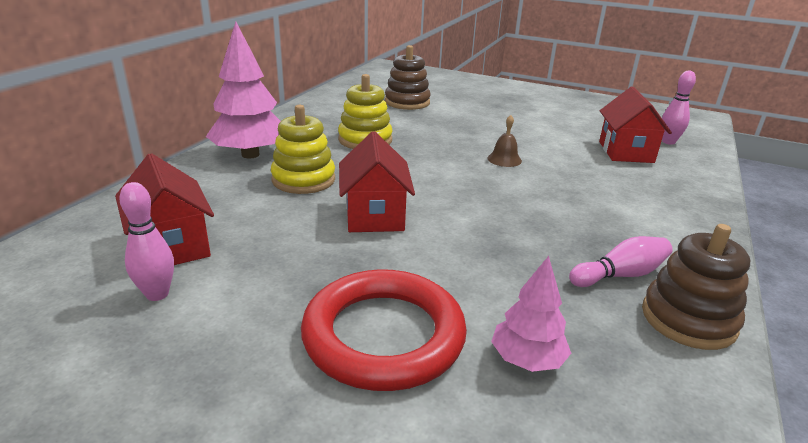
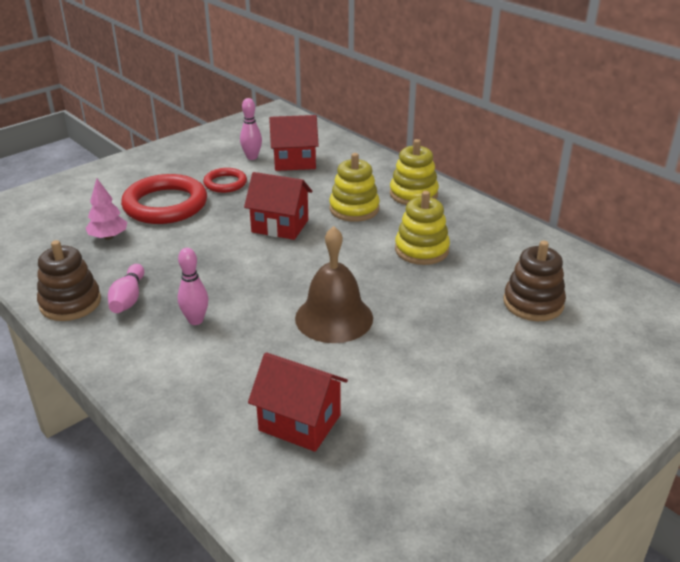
camera: 115 degrees right, 5 degrees up
(250, 154) = (413, 194): pink tree -> yellow stacking toy
(274, 293) = (225, 183): none -> red ring
(504, 159) = (334, 318): brown bell -> brown bell, size x2.13
(668, 142) = (304, 490): pink bowling pin -> pink bowling pin (195, 320)

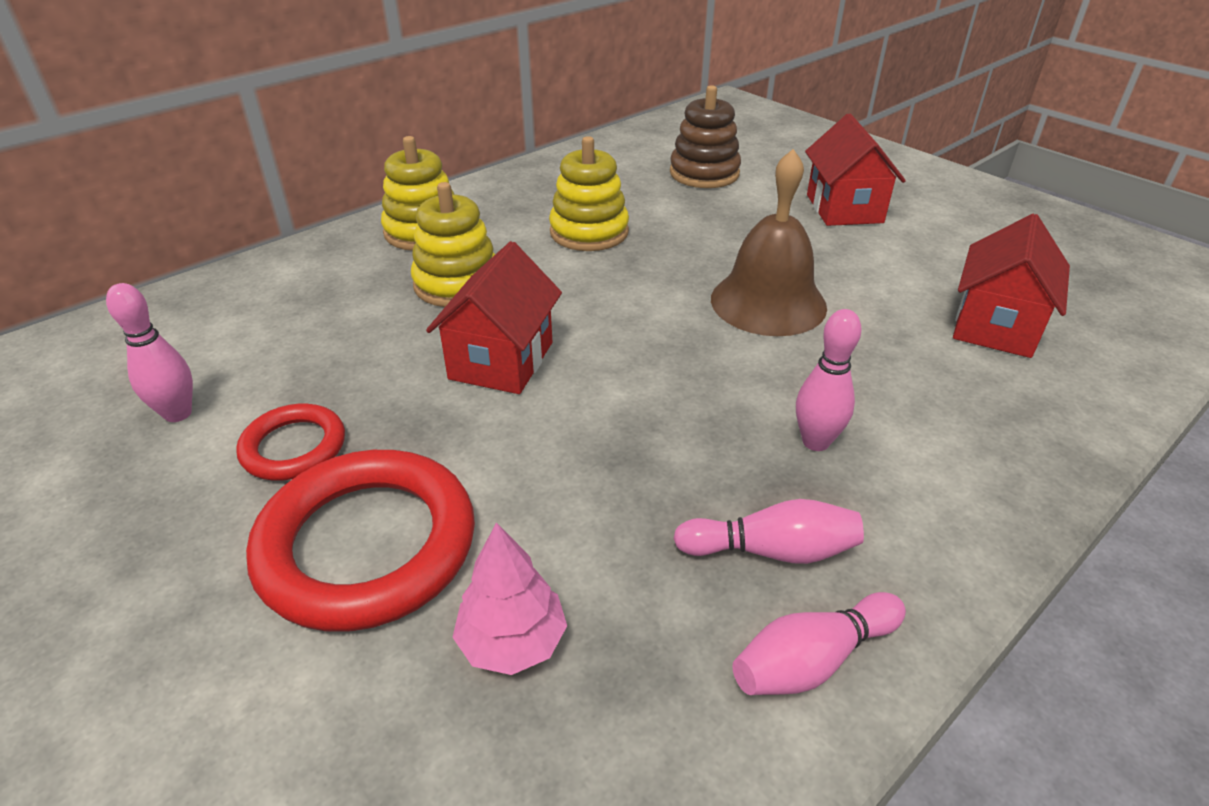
camera: 90 degrees left, 5 degrees up
(70, 303) = (812, 660): brown stacking toy -> pink bowling pin
(294, 162) = (239, 351): red house -> red house (844, 209)

